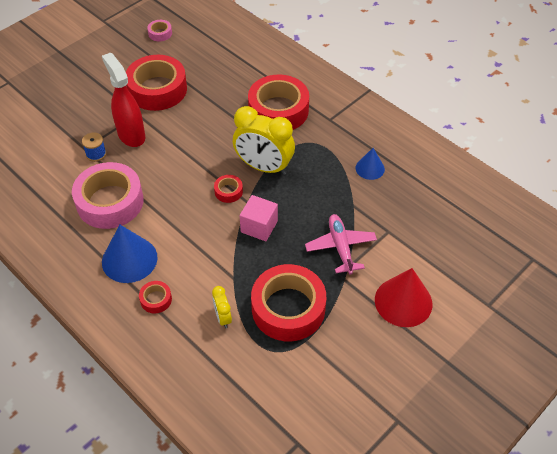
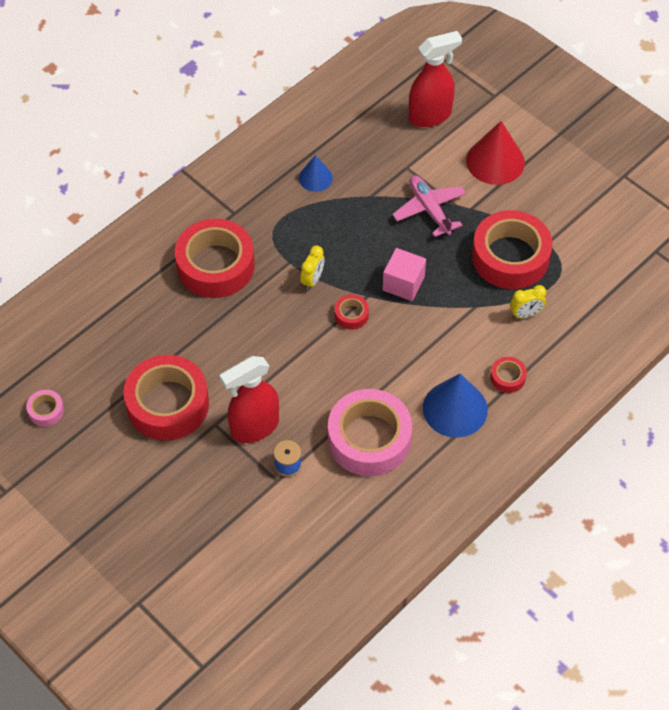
camera: 90 degrees left, 5 degrees up
(264, 167) = (312, 280): yellow clock -> yellow clock, size x0.47
(340, 247) = (429, 209): pink plane -> pink plane turned 75 degrees clockwise
(453, 251) = (430, 116): none -> red spray bottle

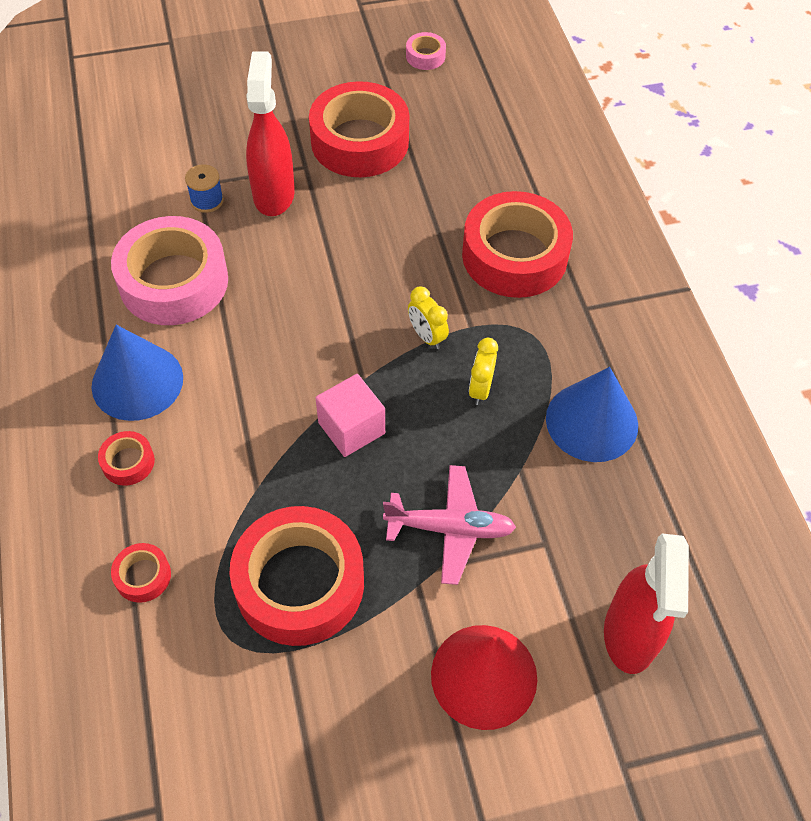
camera: 120 degrees right, 0 degrees up
(315, 178) = (592, 421): blue cone -> blue cone, size x1.73
(351, 315) = (347, 349): red tape -> red tape (143, 576)
(525, 314) = (197, 543): yellow clock -> yellow clock (480, 389)

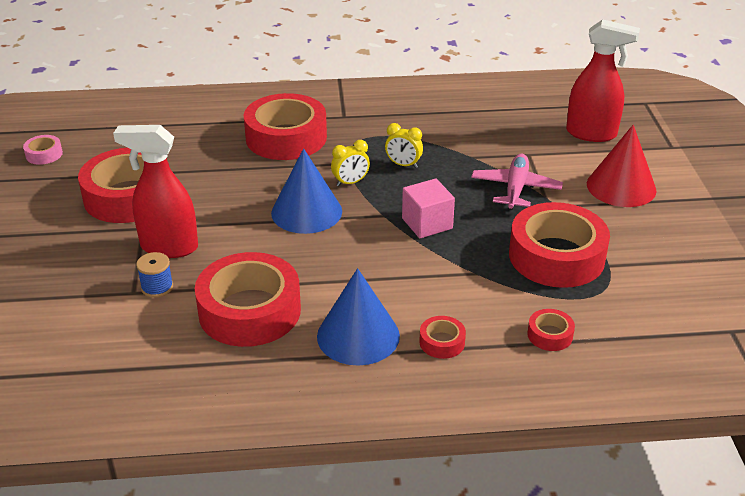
camera: 80 degrees left, 20 degrees down
(174, 281) = (249, 311): pink tape -> red tape
(592, 421) = (438, 126): blue cone -> blue cone (306, 212)

